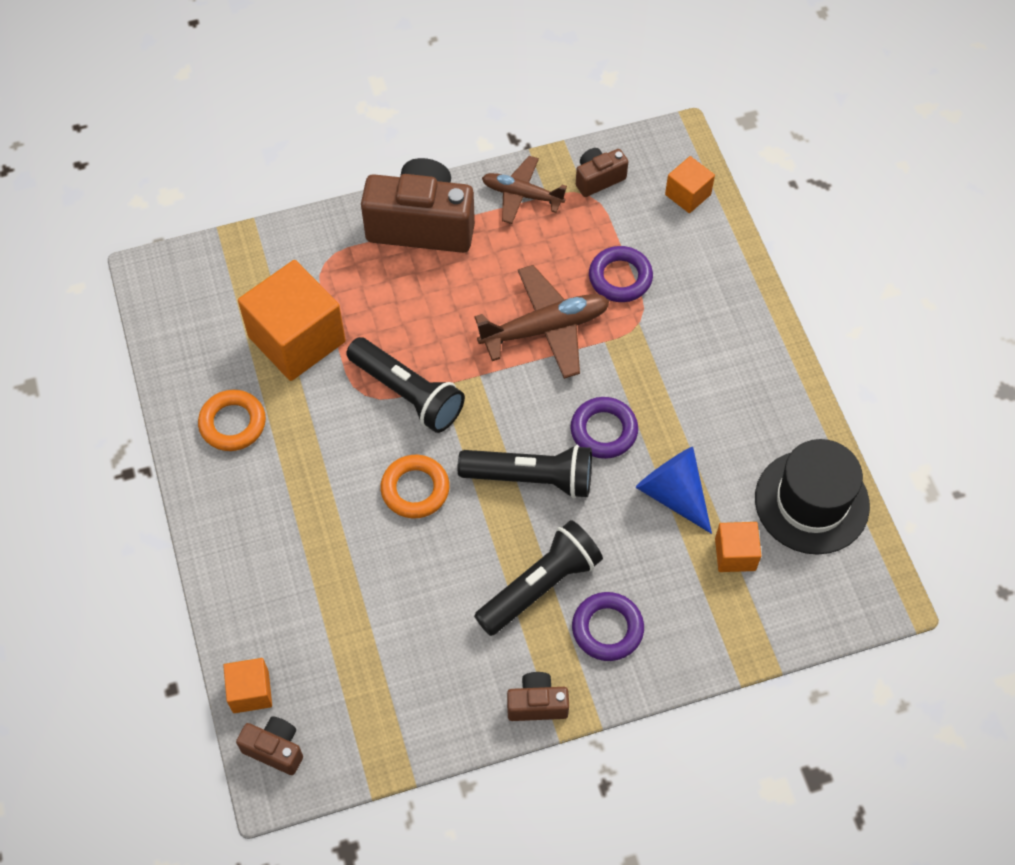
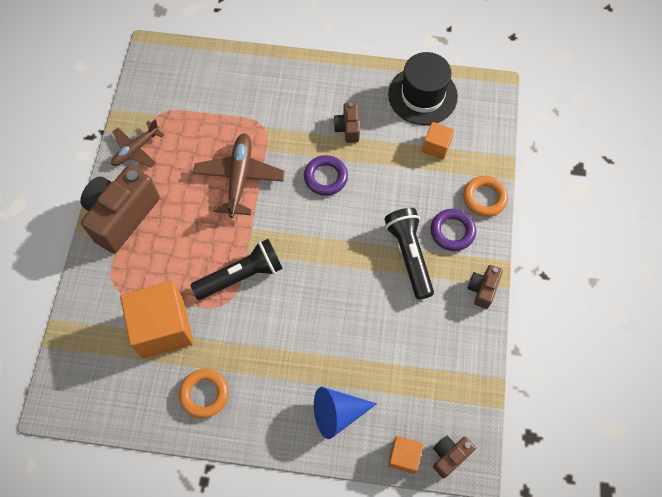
camera: 65 degrees left, 5 degrees up
(415, 489) = (311, 299): orange ring -> orange ring (484, 198)
(531, 478) = (337, 230): black flashlight -> none
(598, 179) = (151, 103): brown camera -> brown camera (347, 128)
(620, 278) = (228, 123): purple ring -> none
(673, 493) = (384, 160): blue cone -> blue cone (337, 413)
(688, 194) = (192, 62): orange cube -> none

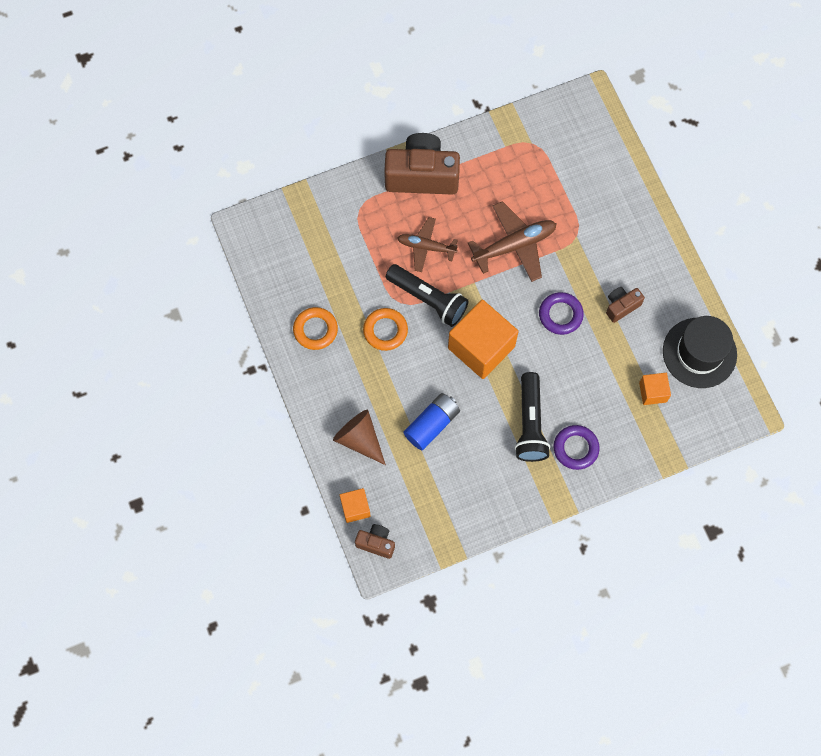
camera: 60 degrees right, 5 degrees up
(136, 149) = (488, 147): brown plane -> brown plane (426, 247)
(163, 327) = (349, 266): orange cube -> orange cube (481, 347)
(337, 413) = (359, 439): blue cone -> brown cone
(362, 339) = (432, 424): none -> blue battery
(409, 255) = (530, 424): black flashlight -> black flashlight turned 135 degrees clockwise
(482, 289) = (536, 500): brown camera -> none
(484, 198) = (626, 460): orange ring -> orange ring (385, 330)

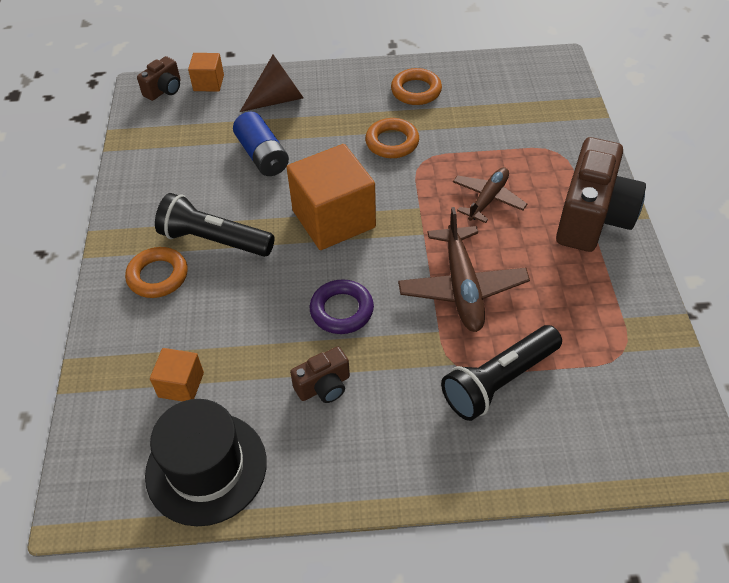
camera: 110 degrees right, 20 degrees down
(428, 299) = (416, 186): black flashlight -> black flashlight (499, 381)
(575, 448) = (158, 276): purple ring -> orange ring
(621, 306) = (324, 386): brown camera -> brown camera turned 75 degrees clockwise

